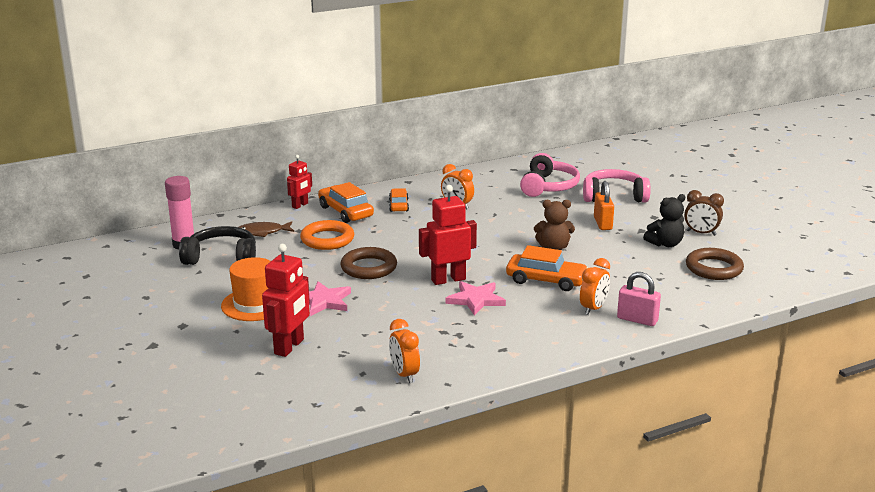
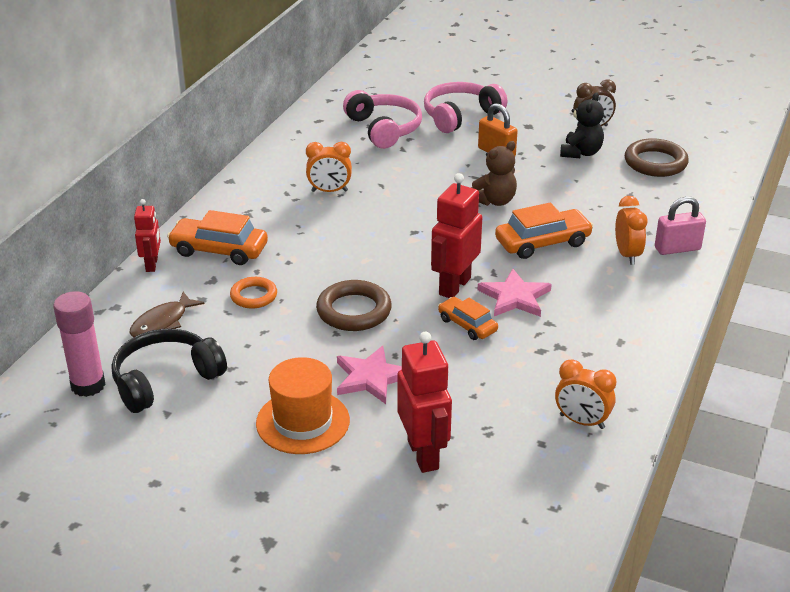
camera: 40 degrees left, 10 degrees up
(327, 239) = (254, 296): orange ring -> orange ring, size x0.64
(398, 205) = (266, 216): orange car -> orange car (467, 325)

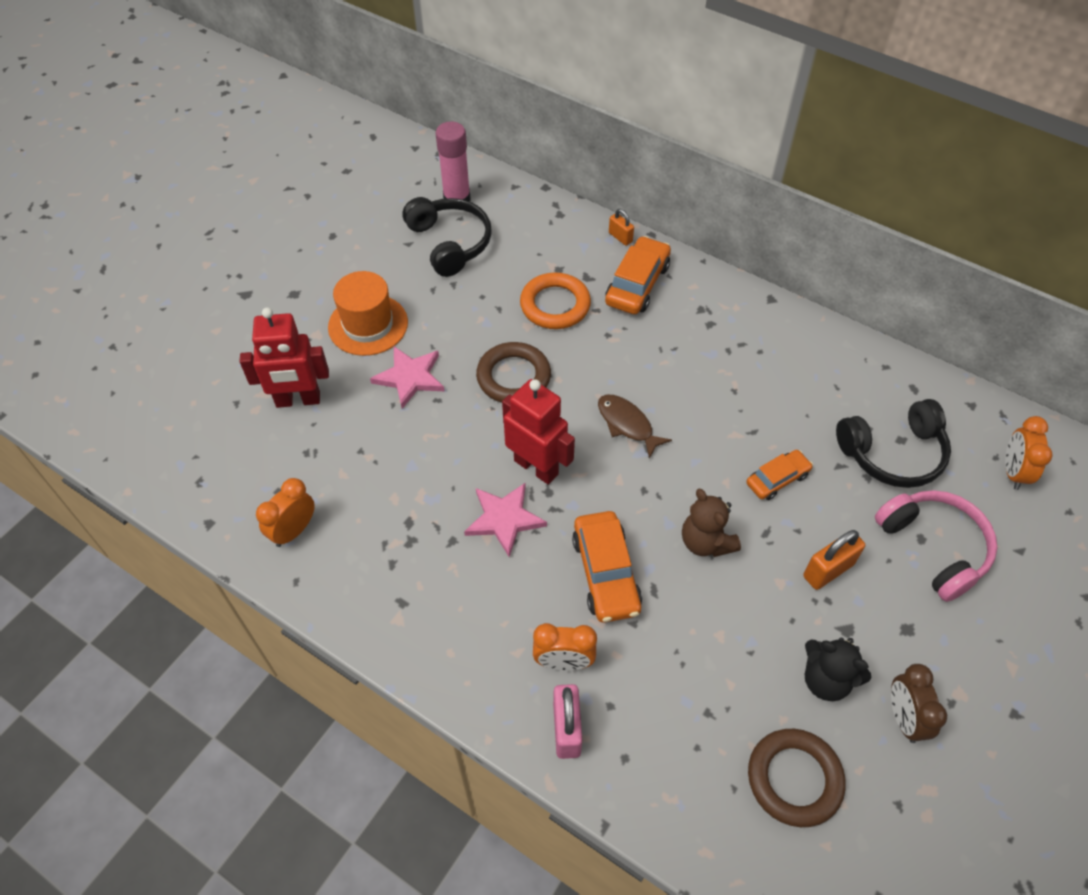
camera: 100 degrees right, 20 degrees up
(152, 265) = (620, 237): red robot -> orange padlock
(162, 322) = (529, 243): brown fish -> brown fish (627, 424)
(254, 296) = (555, 305): orange ring -> orange ring, size x1.57
(329, 191) = (742, 381): orange clock -> orange clock (1013, 472)
(384, 129) = (893, 453): pink headphones -> black headphones
(467, 325) = (467, 466): orange car -> orange car (777, 479)

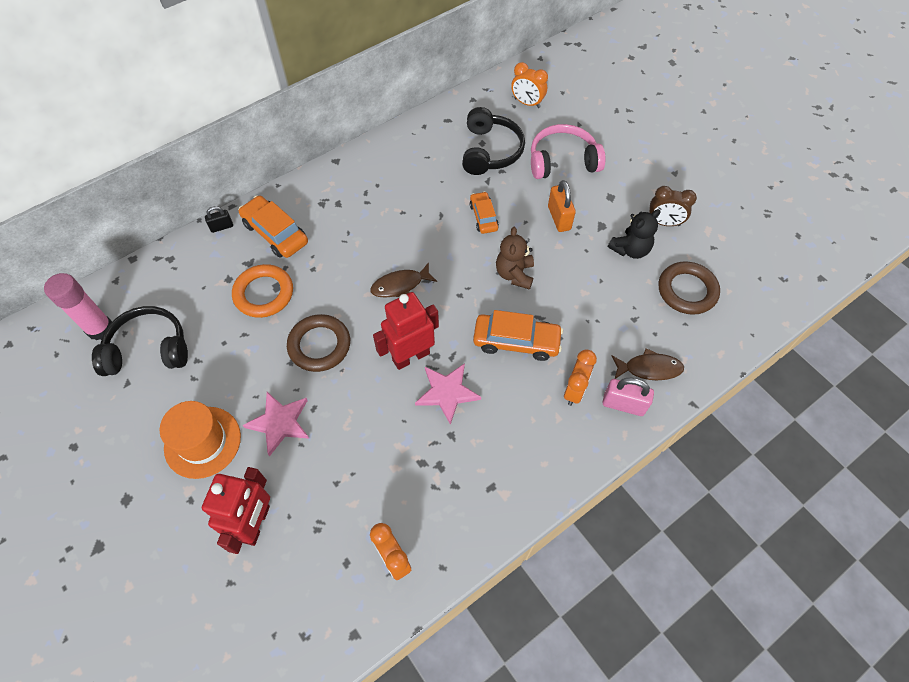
camera: 70 degrees left, 5 degrees up
(620, 237) = (222, 227): orange padlock -> black padlock
(636, 751) = (649, 368): none -> brown fish
(705, 542) = (514, 274): brown teddy bear -> brown teddy bear turned 105 degrees clockwise

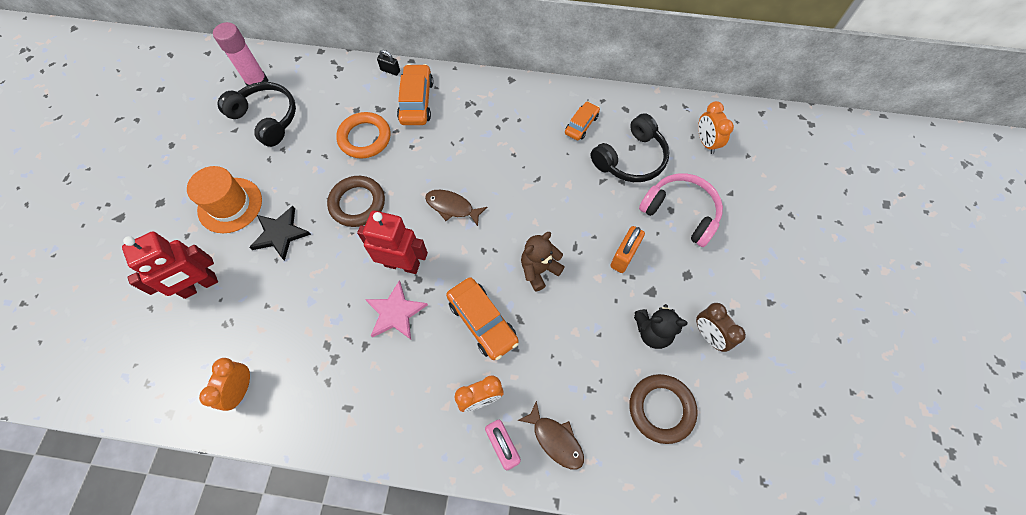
camera: 45 degrees right, 5 degrees up
(279, 423) = (280, 234): pink star -> black star
(483, 217) = (567, 206): orange car -> orange car (581, 125)

